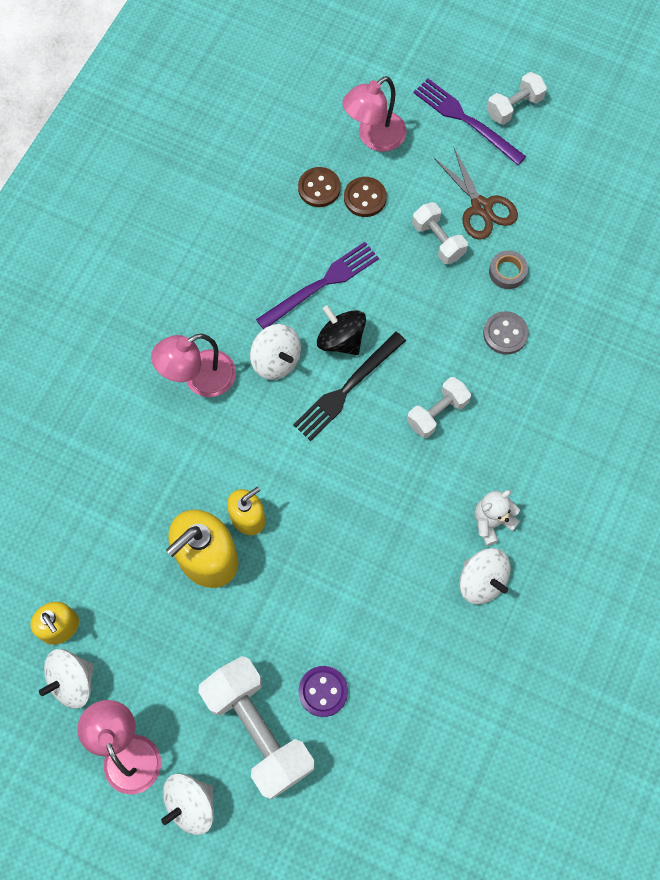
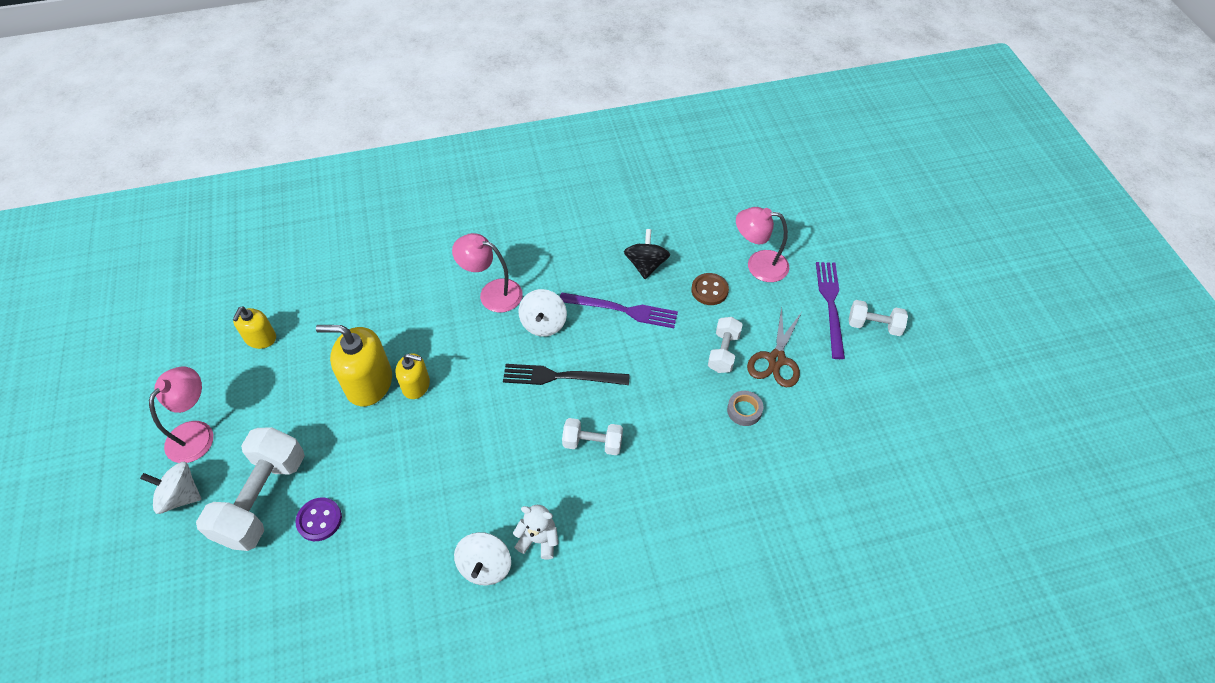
camera: 50 degrees right, 15 degrees down
(72, 681) = (227, 370): white spinning top -> none
(319, 188) = (689, 262): brown button -> none
(341, 340) = (593, 348): black spinning top -> black spinning top (646, 265)
(505, 334) = (695, 443): grey button -> none

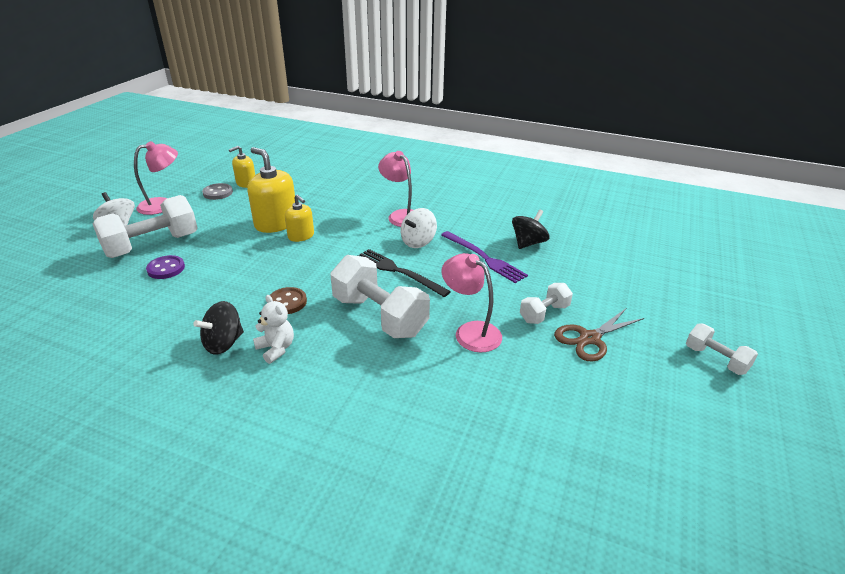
camera: 35 degrees right, 20 degrees down
(243, 374) = (218, 193): none -> grey button
(485, 566) = (223, 343): white spinning top -> black spinning top
(592, 443) = (379, 316): white dumbbell -> white dumbbell, size x1.87
(709, 290) = (568, 275): brown button -> brown button (287, 302)
(744, 410) = (526, 356): grey tape -> none
(758, 265) = (627, 278): pink lamp -> pink lamp (470, 332)
(830, 305) = (678, 328): purple fork -> none

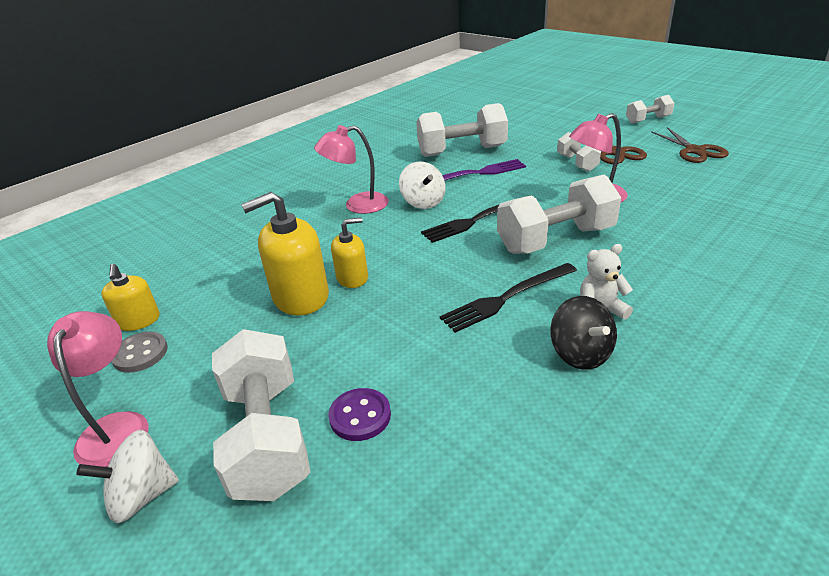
camera: 65 degrees left, 0 degrees up
(287, 302) = (506, 298): brown button -> black fork
(528, 243) = (462, 151): black spinning top -> white dumbbell
(639, 403) = (694, 151): none -> brown scissors

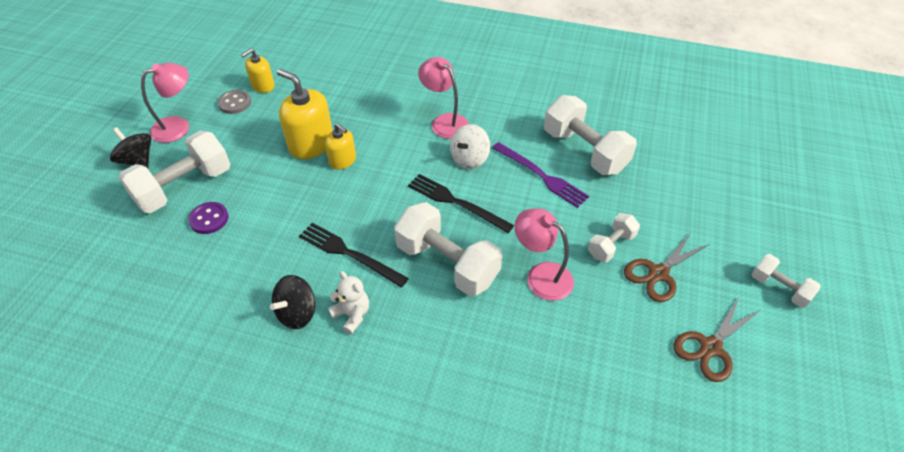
camera: 60 degrees right, 15 degrees up
(142, 496) = (138, 160): white spinning top -> black spinning top

